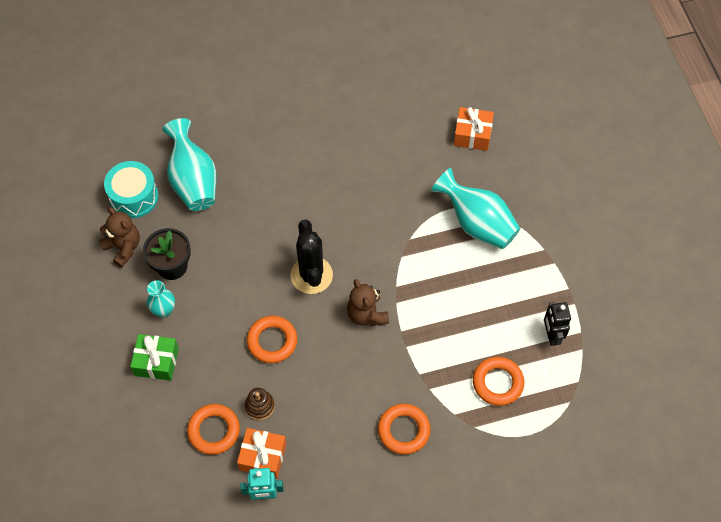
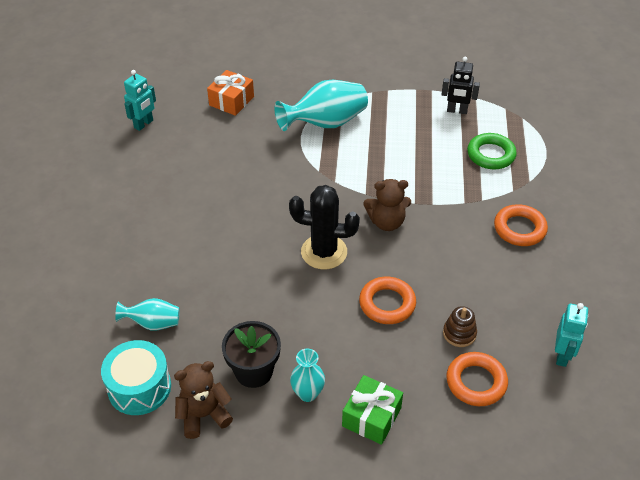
camera: 70 degrees left, 15 degrees down
(193, 181) = (153, 323): turquoise vase -> turquoise vase, size x0.55
(263, 457) = (518, 346): orange gift -> none
(409, 80) = (144, 124): none -> turquoise robot
(497, 383) = (491, 155): orange ring -> green ring

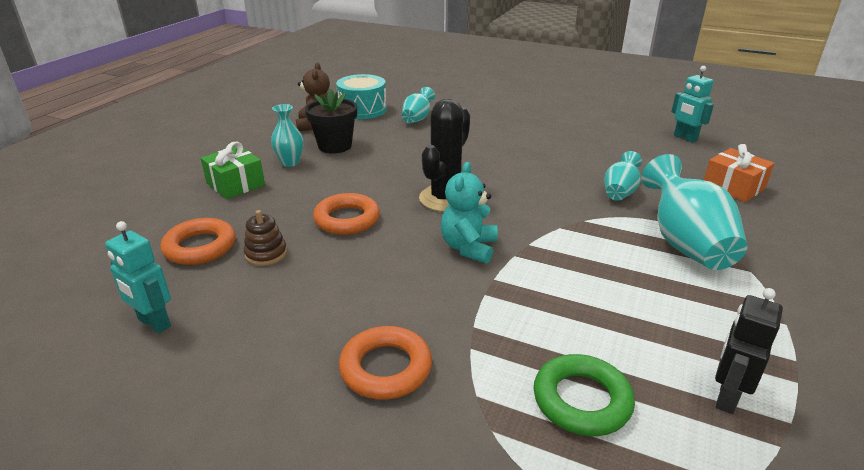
camera: 110 degrees right, 15 degrees down
(266, 156) = (620, 192): none -> turquoise vase
(386, 222) = (468, 248): brown teddy bear -> turquoise teddy bear

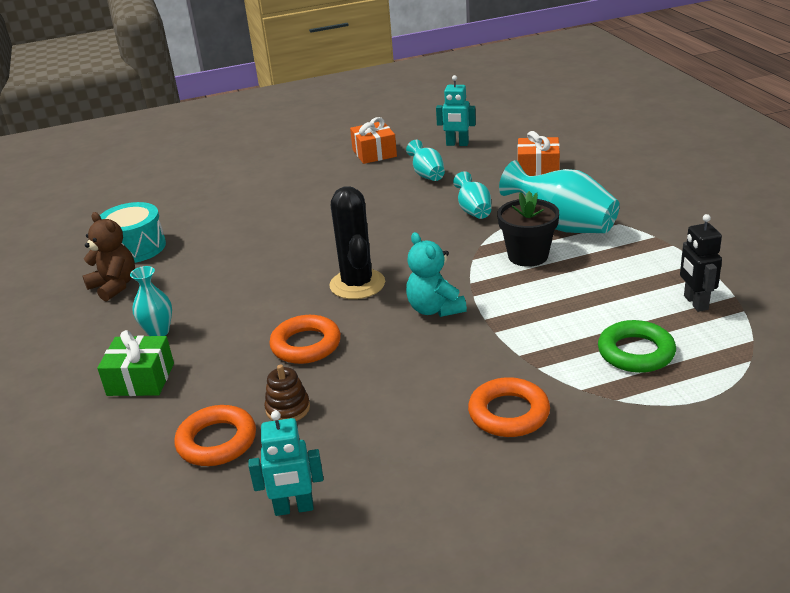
camera: 40 degrees left, 0 degrees up
(335, 146) = (175, 295): black flower pot -> black flower pot (528, 256)
(417, 118) = (210, 230): turquoise vase -> turquoise vase (427, 175)
(605, 118) = (374, 153): none -> orange gift

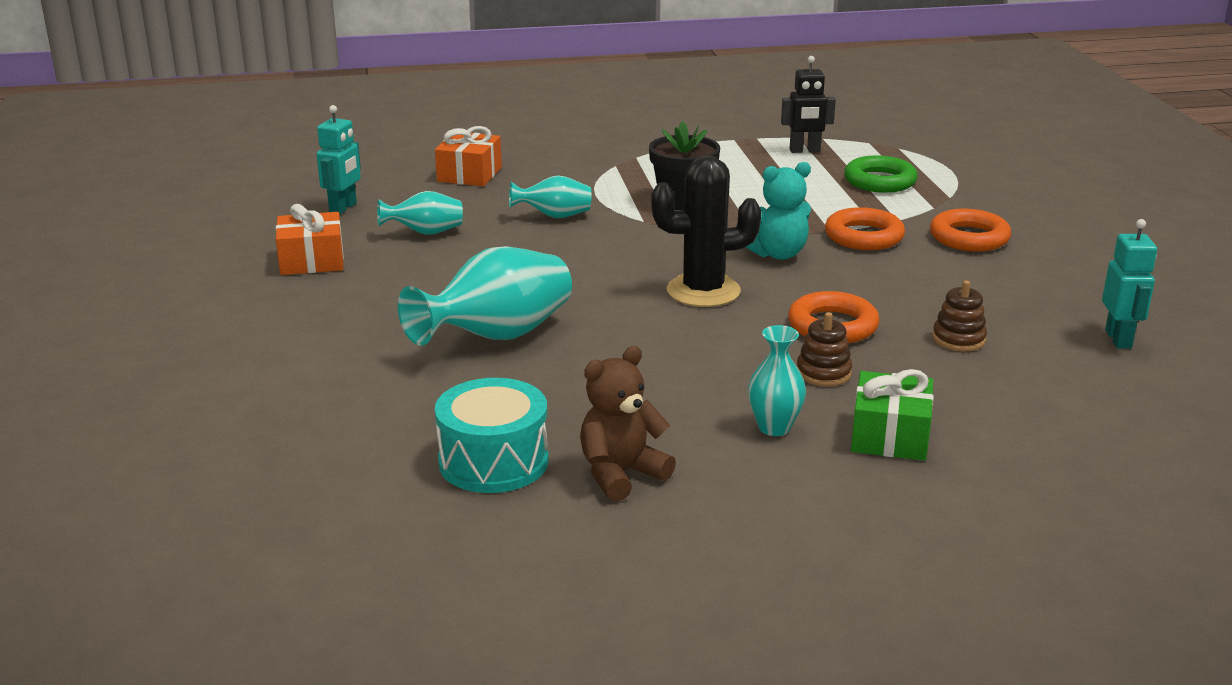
camera: 85 degrees left, 5 degrees down
(217, 441) = (1018, 380): orange ring -> orange ring (864, 236)
(231, 346) = (823, 373): none -> brown stacking toy
(562, 226) = (625, 179): turquoise vase -> turquoise vase (497, 336)

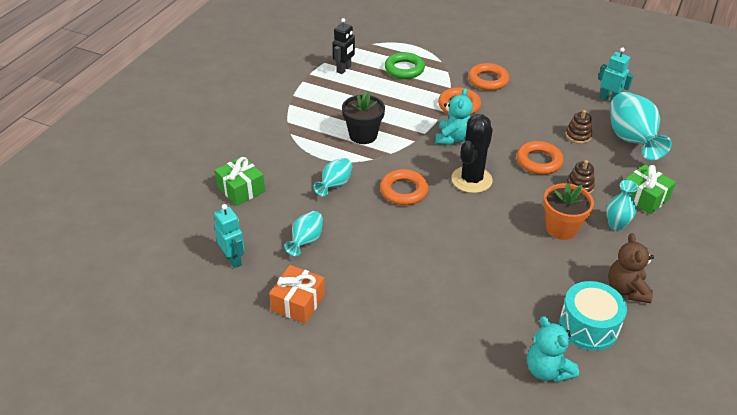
camera: 55 degrees left, 15 degrees up
(361, 451) = (547, 370): none -> turquoise teddy bear
(469, 174) = (241, 189): orange gift -> green gift
(497, 336) = (461, 269): turquoise vase -> turquoise vase (631, 140)
(607, 256) = (404, 191): none -> orange ring
(694, 384) = (561, 228): none -> orange flower pot

